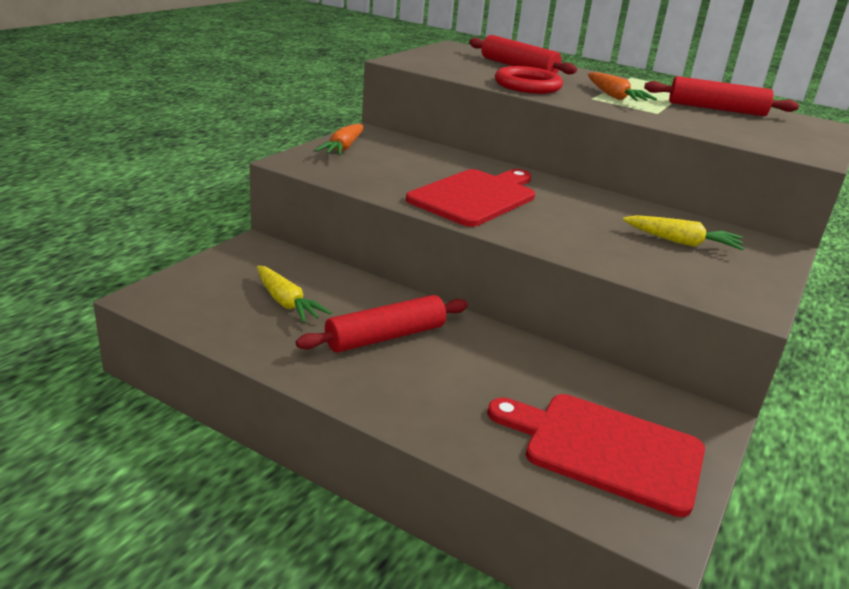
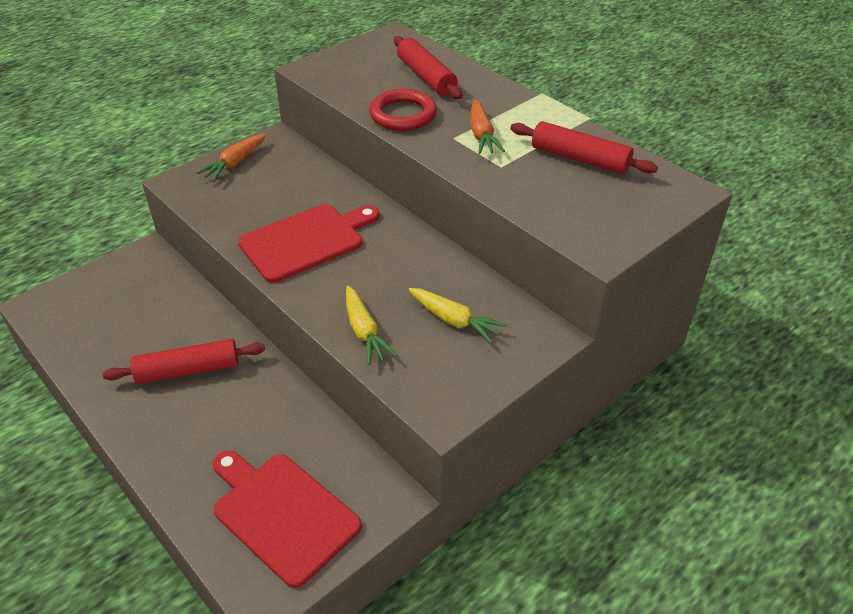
camera: 20 degrees right, 15 degrees up
(286, 303) = (133, 323): yellow carrot -> yellow carrot (364, 331)

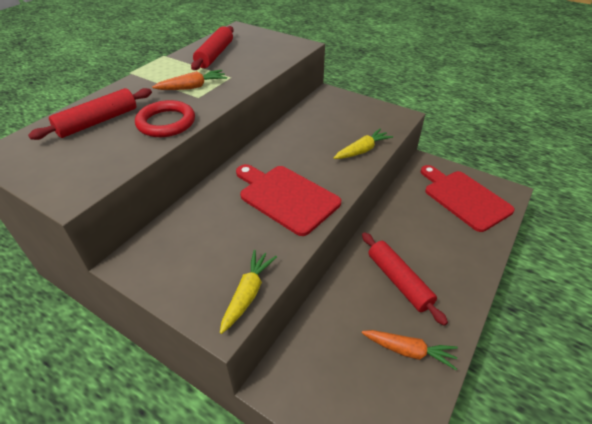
camera: 105 degrees left, 0 degrees up
(235, 163) = (179, 282): orange carrot -> orange carrot (408, 351)
(282, 514) = (464, 198): red cutting board -> red cutting board turned 120 degrees clockwise
(454, 320) = (334, 121): yellow carrot -> yellow carrot (248, 294)

